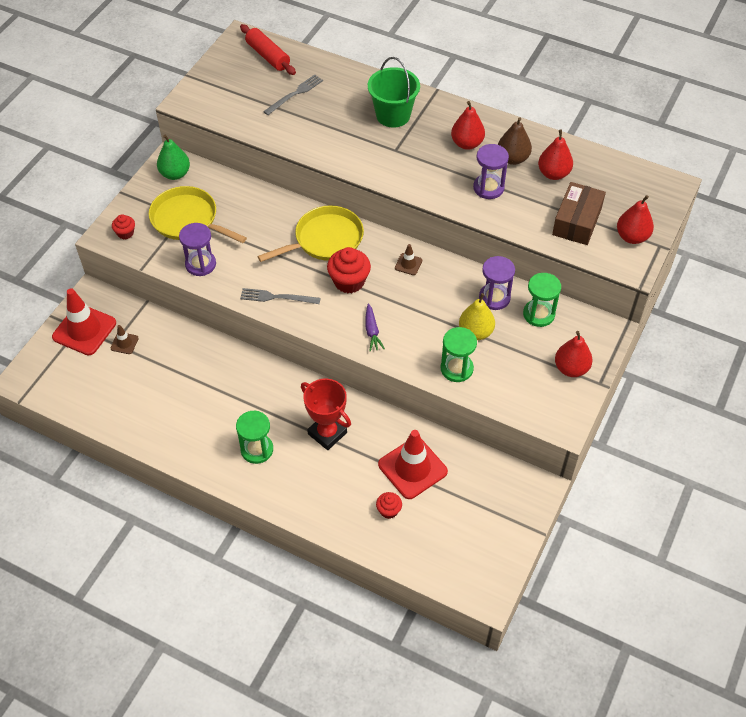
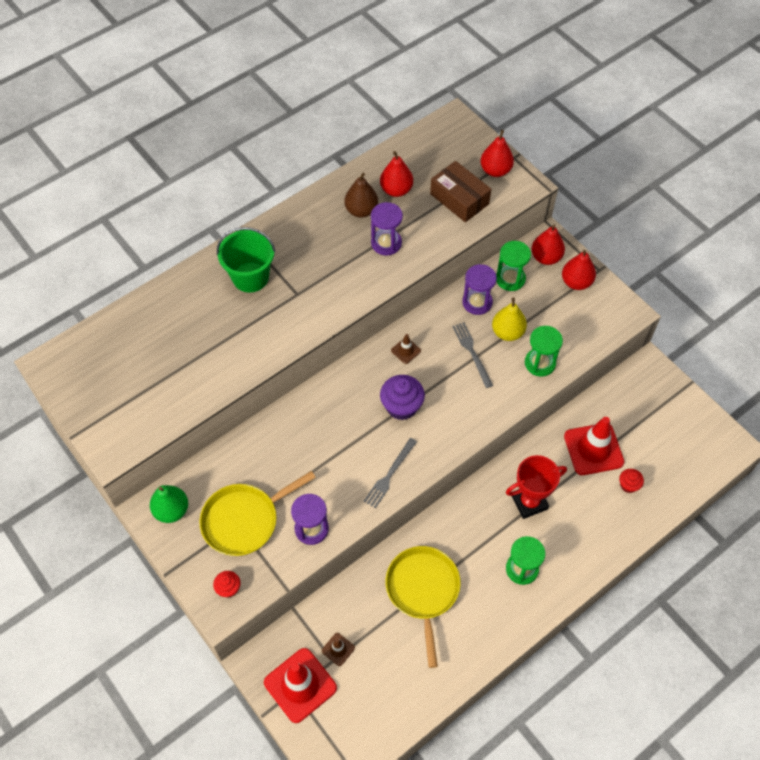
camera: 65 degrees left, 5 degrees up
(268, 56) = (94, 350): red rolling pin -> none
(295, 94) = (167, 347): grey fork -> grey fork (472, 352)
(325, 239) = (339, 406): yellow pan -> yellow pan (423, 590)
(349, 281) = (401, 406): red cupcake -> purple cupcake
(372, 331) = (468, 411): purple carrot -> none
(467, 143) = (323, 236): red pear -> red pear (546, 257)

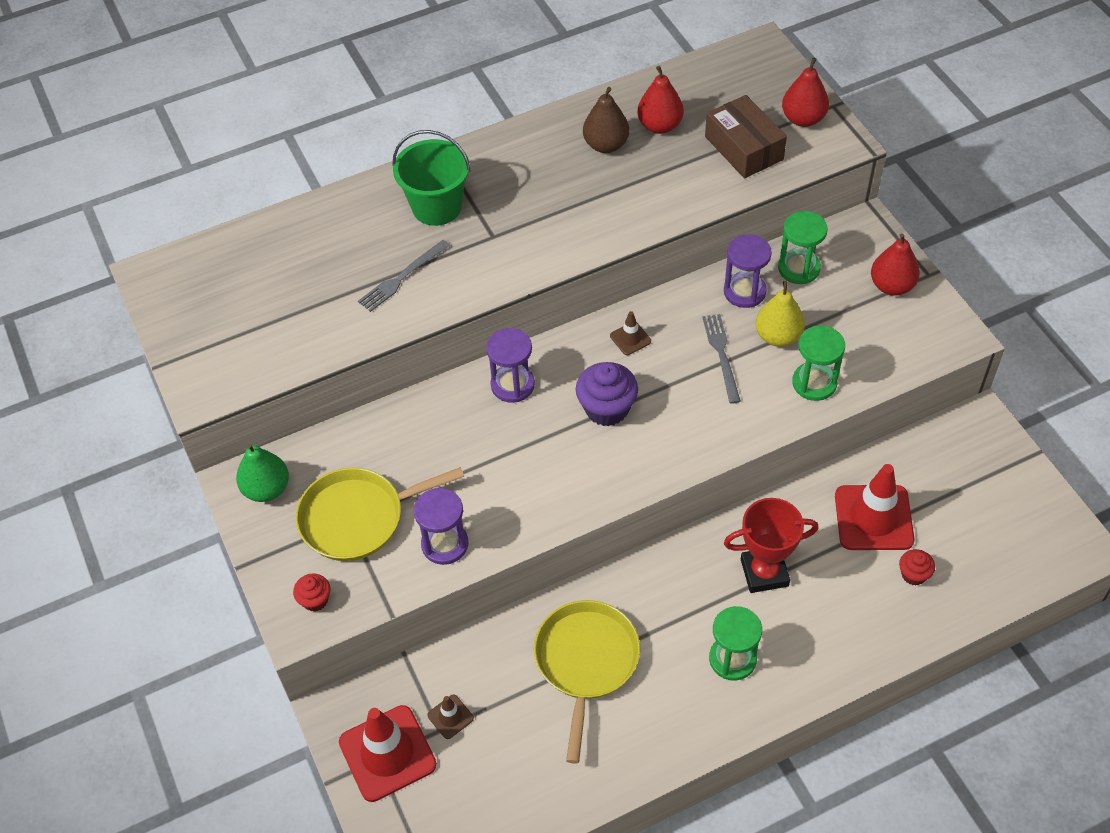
camera: 15 degrees right, 5 degrees down
(386, 243) = (629, 190): purple hourglass -> purple hourglass (512, 385)
(389, 475) = (568, 493): grey fork -> grey fork (402, 277)
(546, 257) = (856, 248): red pear -> none

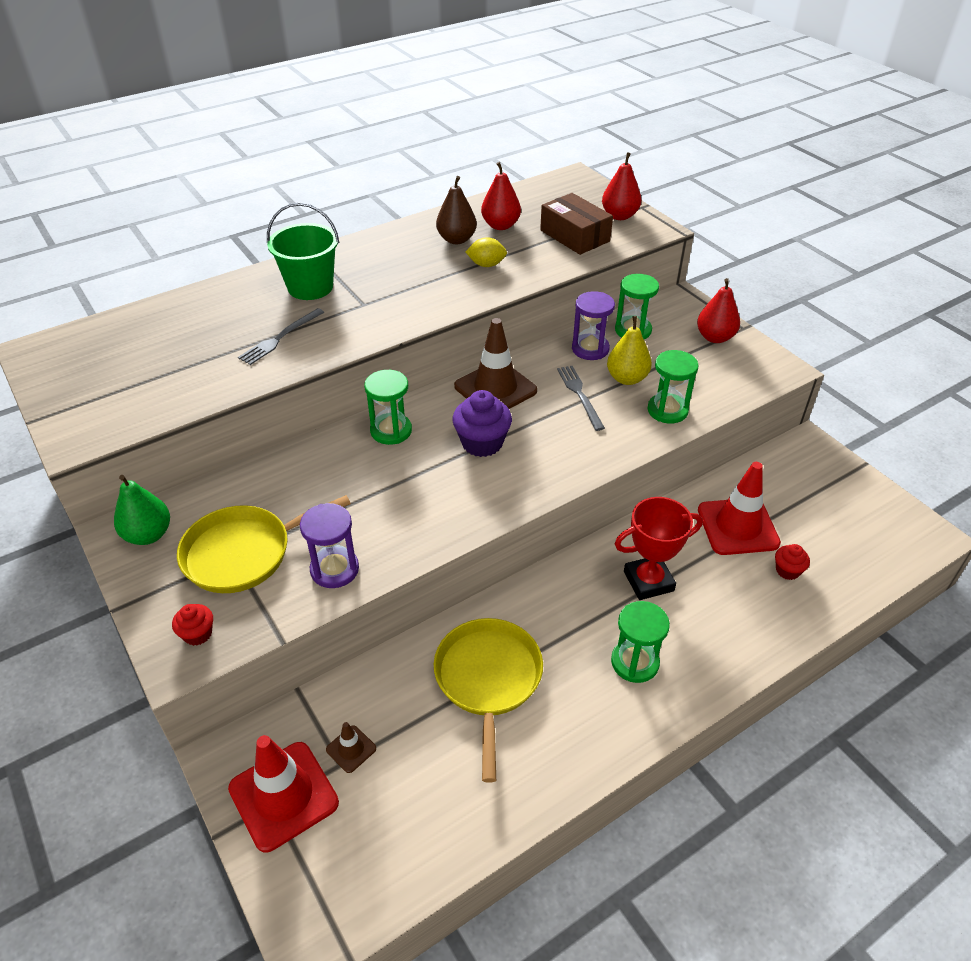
camera: 10 degrees left, 10 degrees down
(512, 385) = (391, 431): purple hourglass -> green hourglass
(630, 338) = (495, 388): brown traffic cone -> brown traffic cone, size x2.17
(635, 187) = (486, 265): none -> yellow lemon

